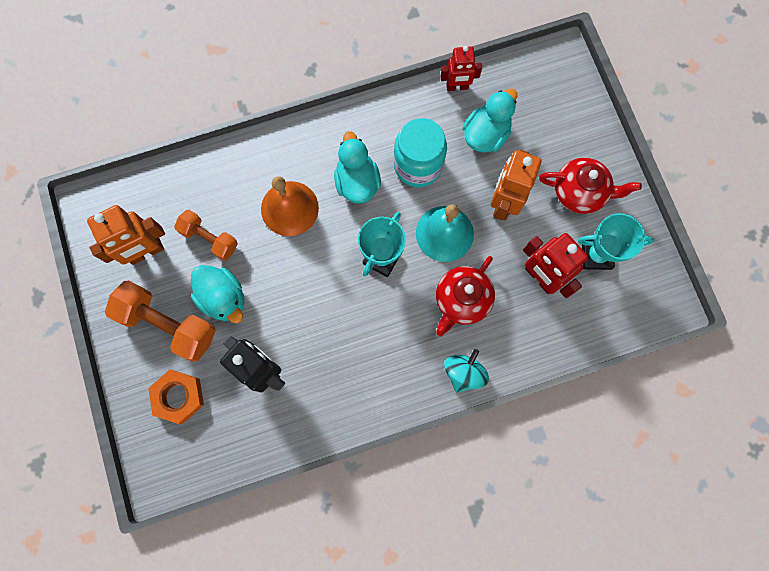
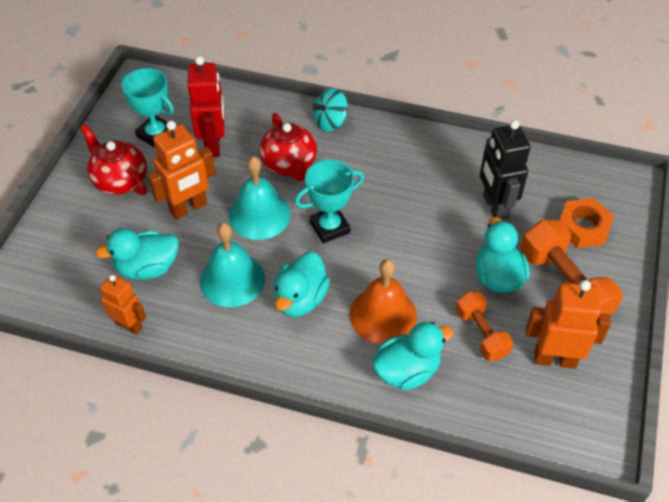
camera: 145 degrees left, 25 degrees down
(245, 176) = (407, 371): none -> turquoise duck
(418, 165) = (232, 279): turquoise jar -> turquoise bell
(457, 87) = (129, 325): red robot -> orange robot
(461, 300) = (289, 164): red teapot -> red teapot turned 90 degrees clockwise

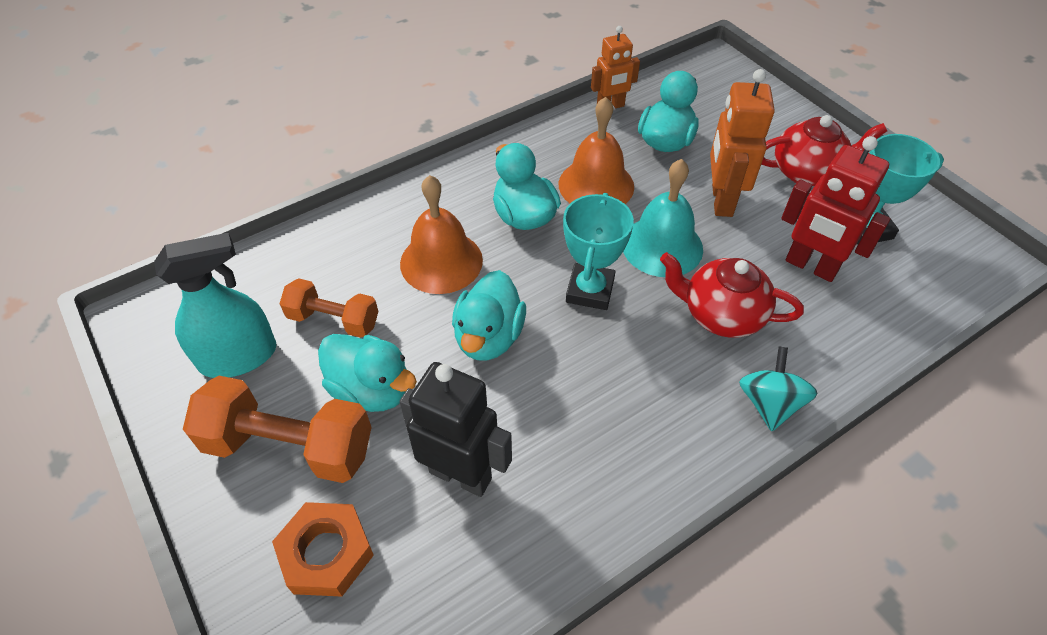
camera: 130 degrees right, 0 degrees up
(232, 279) = (596, 185): turquoise bell -> orange bell
(407, 371) = (369, 239): turquoise duck -> turquoise duck (489, 337)
(554, 359) = (238, 356): orange robot -> turquoise spray bottle

